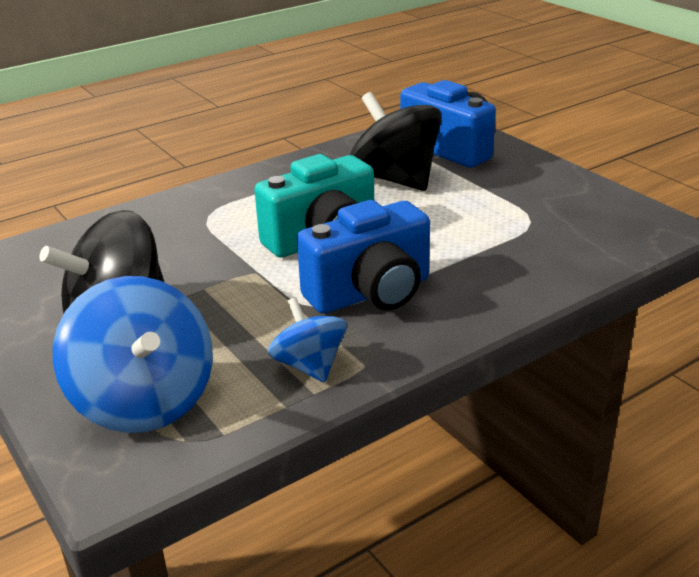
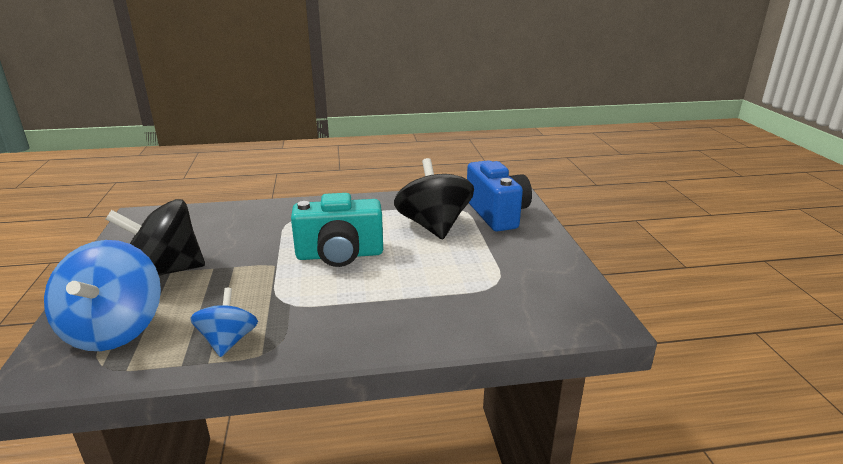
camera: 25 degrees right, 5 degrees down
(371, 293) = (325, 302): blue camera -> none

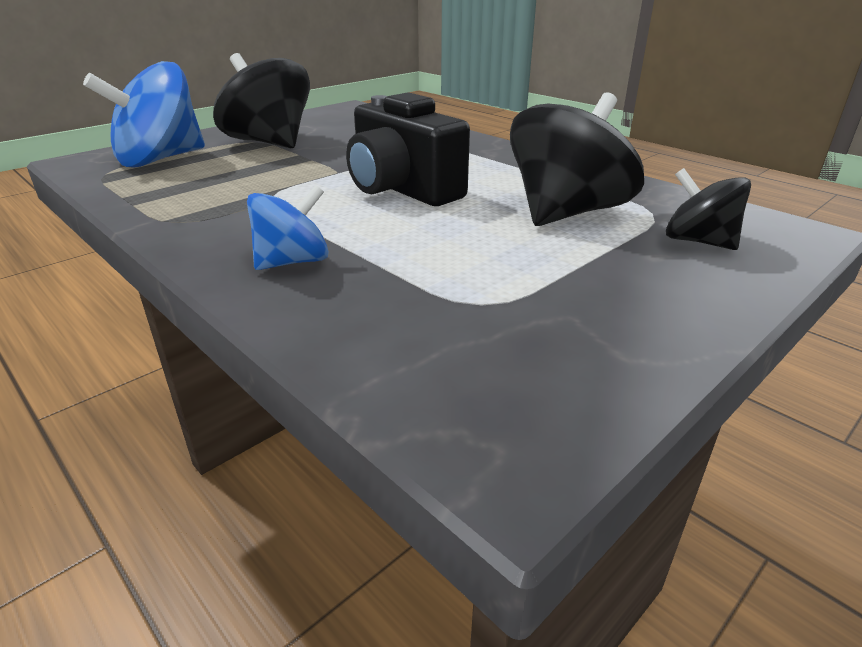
camera: 55 degrees right, 5 degrees up
(228, 341) = (174, 200): blue spinning top -> blue spinning top (293, 262)
(340, 255) = (402, 190): turquoise camera -> black camera
(497, 214) = (698, 241): blue camera -> black spinning top

